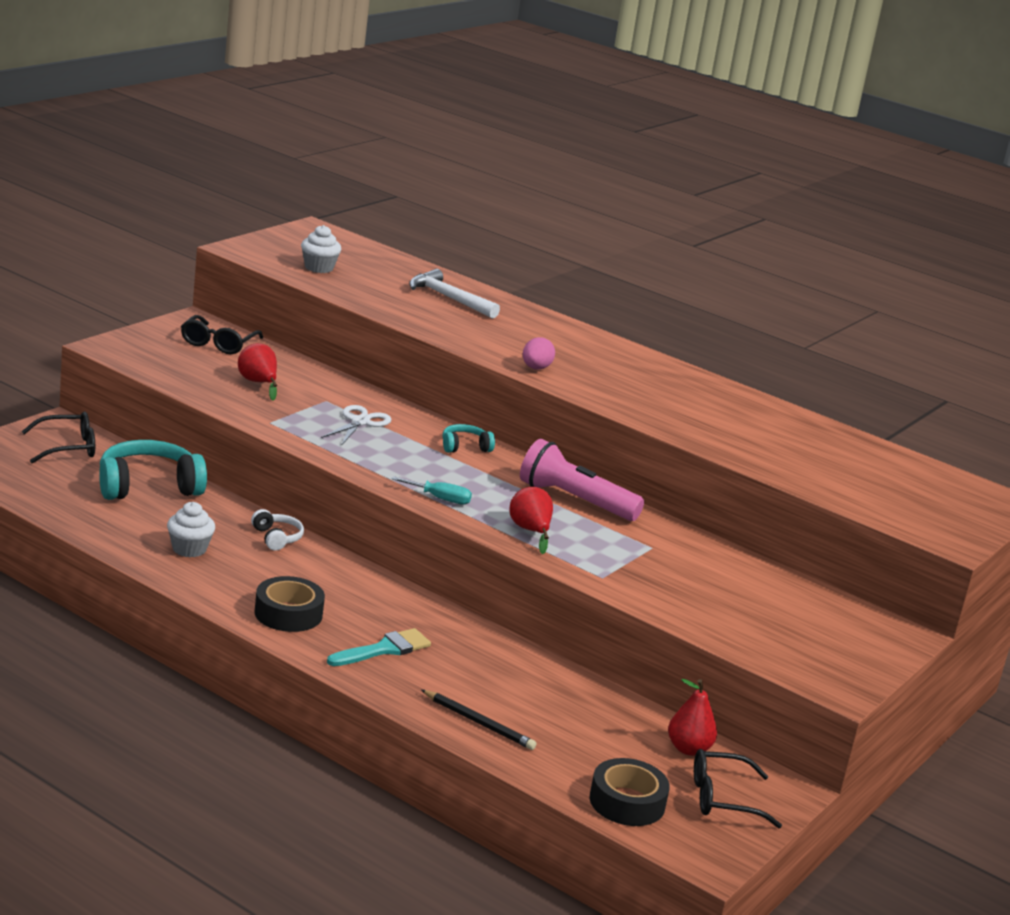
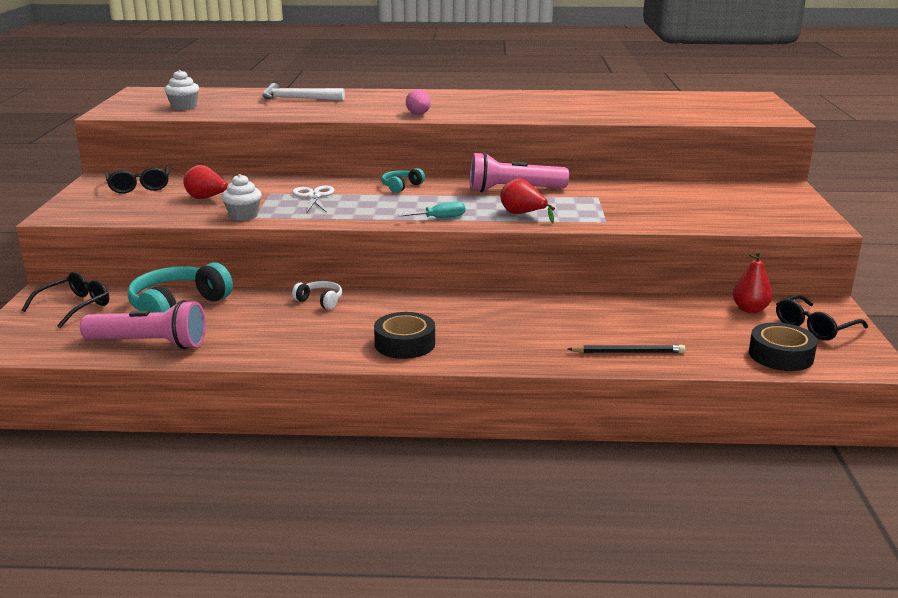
camera: 30 degrees left, 0 degrees up
(82, 511) = (150, 344): none -> pink flashlight
(189, 549) = (271, 334): white cupcake -> white cupcake (243, 216)
(384, 649) = (500, 336): turquoise brush -> none

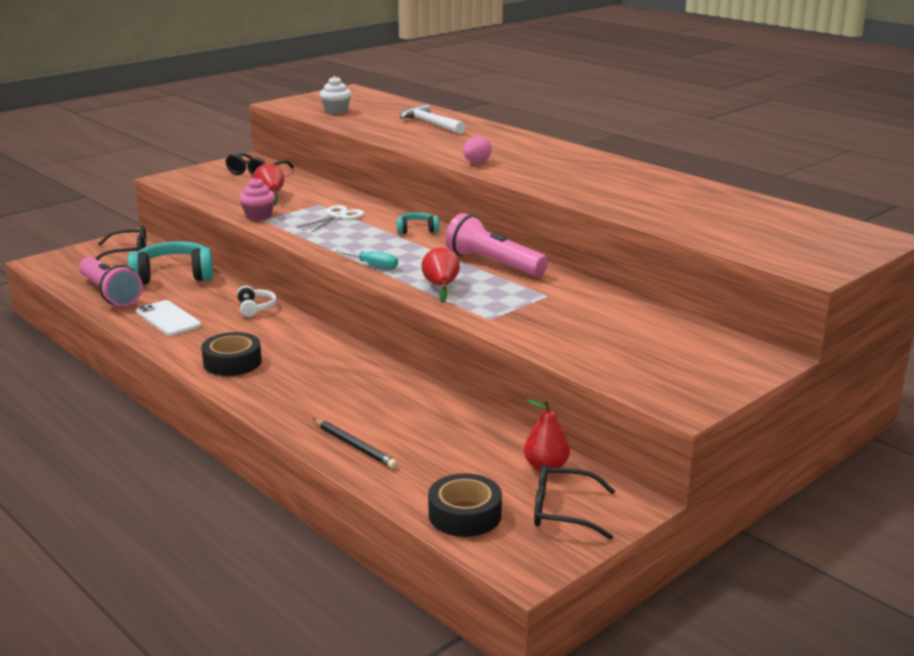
camera: 45 degrees right, 0 degrees up
(243, 216) = (258, 216): white cupcake -> pink cupcake
(264, 338) = (168, 319): none -> white phone

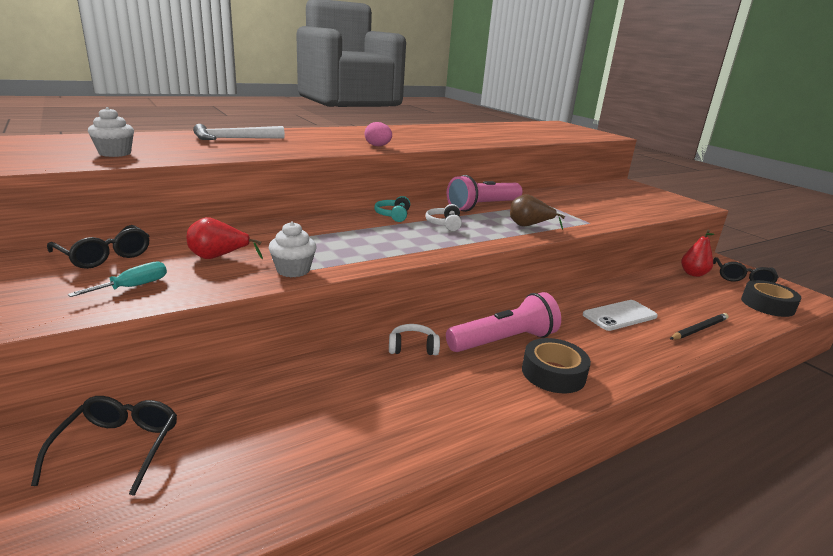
camera: 80 degrees left, 0 degrees up
(109, 294) = (302, 472): pink flashlight -> pink flashlight (504, 341)
(168, 319) = (423, 413): white phone -> white phone (619, 315)
(173, 276) = (269, 402): turquoise headphones -> none
(258, 216) = (293, 270): pink cupcake -> white cupcake
(338, 217) = (331, 236): white scissors -> none
(374, 266) = (477, 239): turquoise screwdriver -> turquoise screwdriver (133, 287)
(409, 251) = (444, 224): none -> white headphones
(441, 287) = (529, 226): red pear -> brown pear

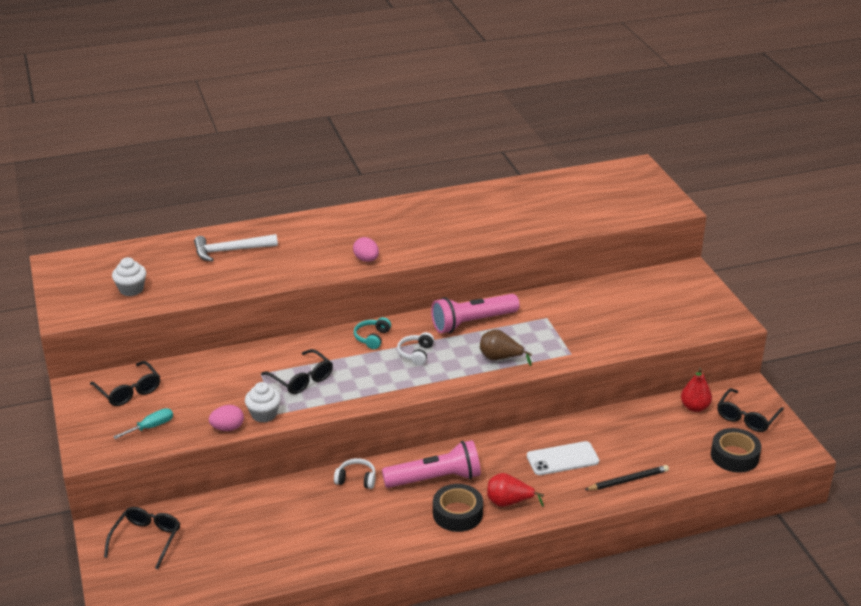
camera: 15 degrees right, 10 degrees up
(219, 257) = (210, 396): red pear -> red pear (508, 502)
(246, 284) = (227, 428): none -> pink egg
(330, 242) = (302, 379): none -> black glasses

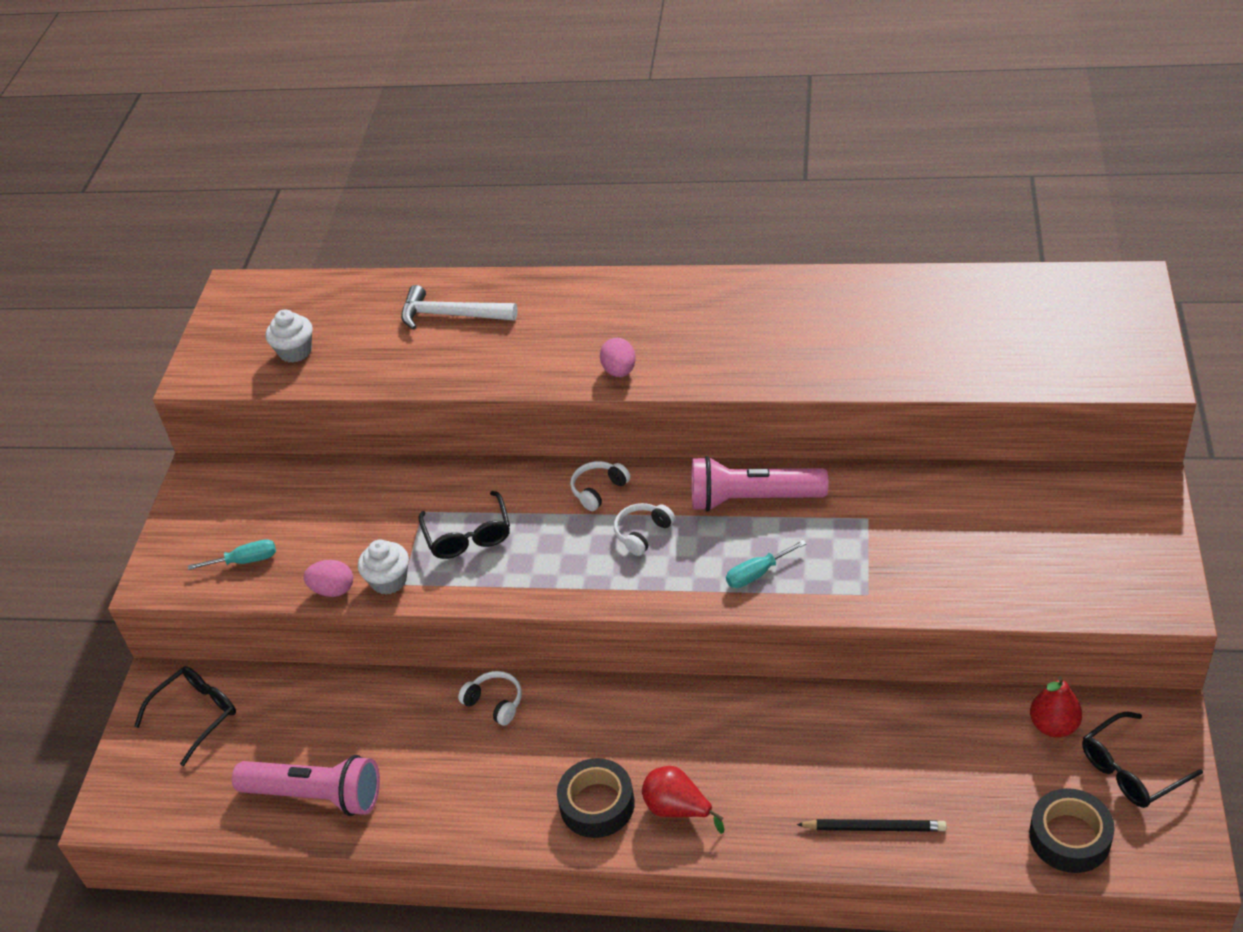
camera: 30 degrees right, 10 degrees up
(129, 391) = (251, 496): black glasses -> none
(372, 338) = (598, 490): turquoise headphones -> white headphones
(435, 479) = (599, 735): pink flashlight -> pink flashlight (316, 796)
(500, 358) = (757, 574): brown pear -> turquoise screwdriver
(562, 459) = (796, 757): white phone -> none

